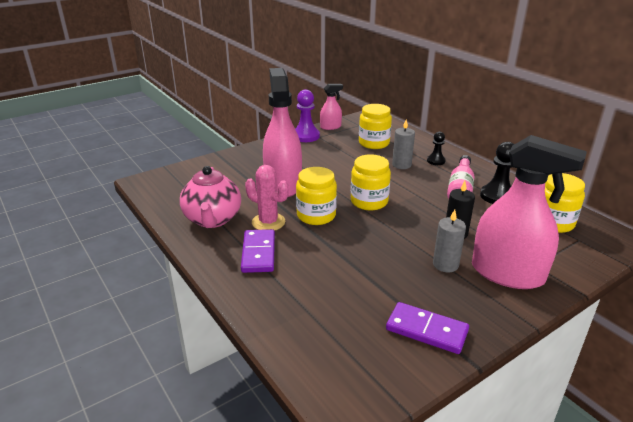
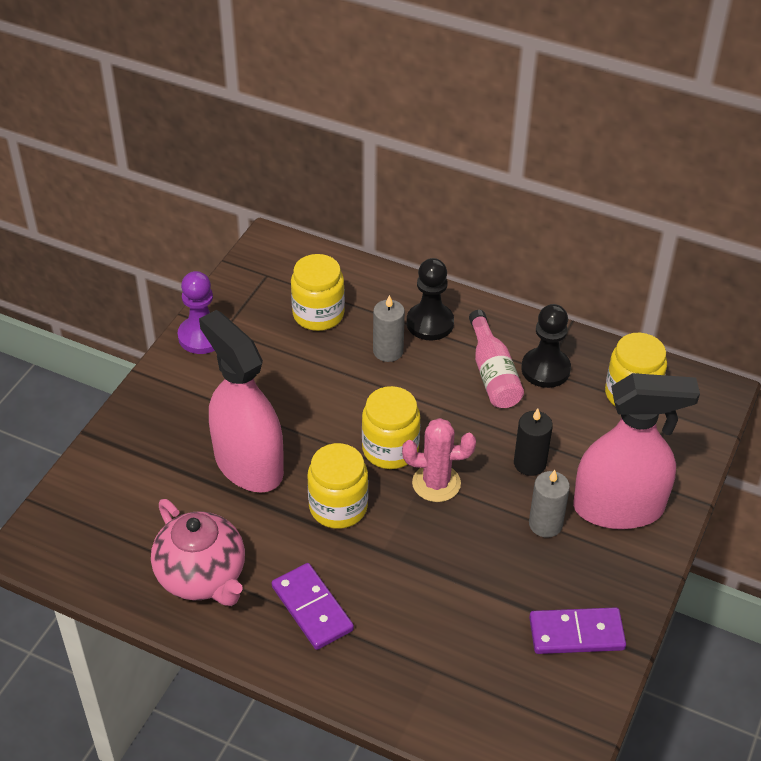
camera: 30 degrees left, 15 degrees up
(268, 222) = (283, 548): pink cactus -> pink cactus (436, 483)
(330, 127) = (225, 297): pink spray bottle -> none
(436, 161) = (430, 323): black pawn -> black pawn, size x1.66

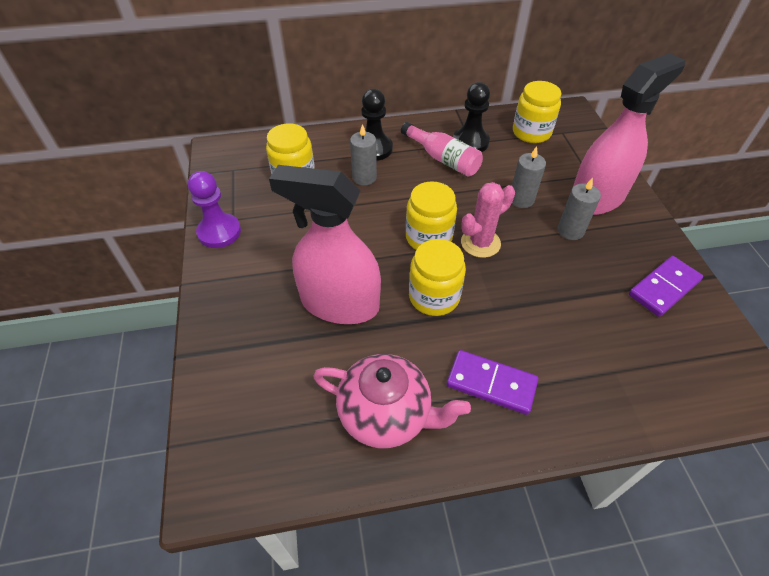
camera: 35 degrees left, 5 degrees up
(530, 463) = (521, 199): black candle -> grey candle

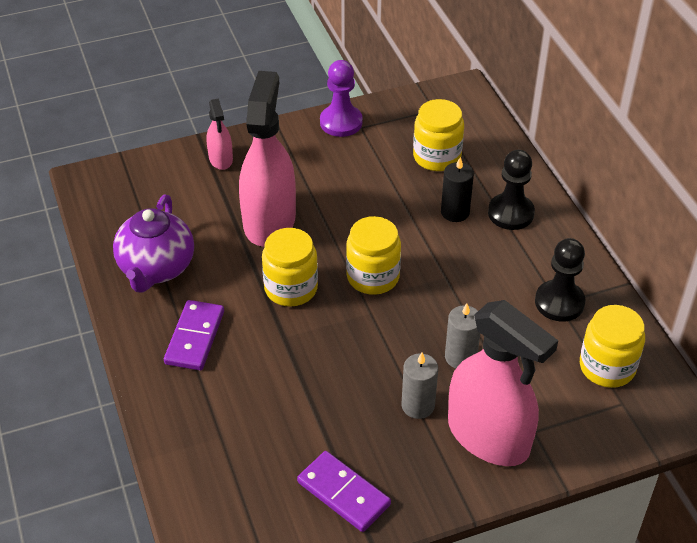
camera: 80 degrees right, 5 degrees down
(230, 337) = (221, 159): none -> pink spray bottle
(364, 177) = (455, 212): grey candle -> black candle
(386, 415) = (156, 268): pink teapot -> purple teapot
(443, 159) = (514, 278): pink bottle -> none
(480, 243) = (375, 321): pink cactus -> none

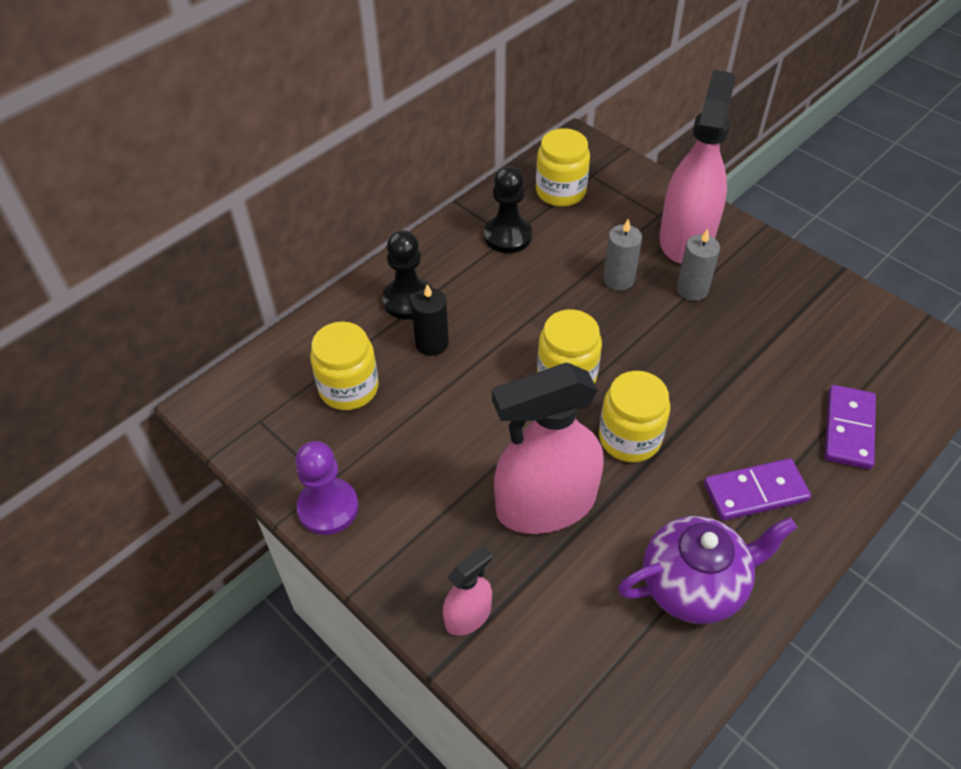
camera: 115 degrees left, 5 degrees up
(343, 493) = (815, 304): purple domino -> purple domino (849, 429)

